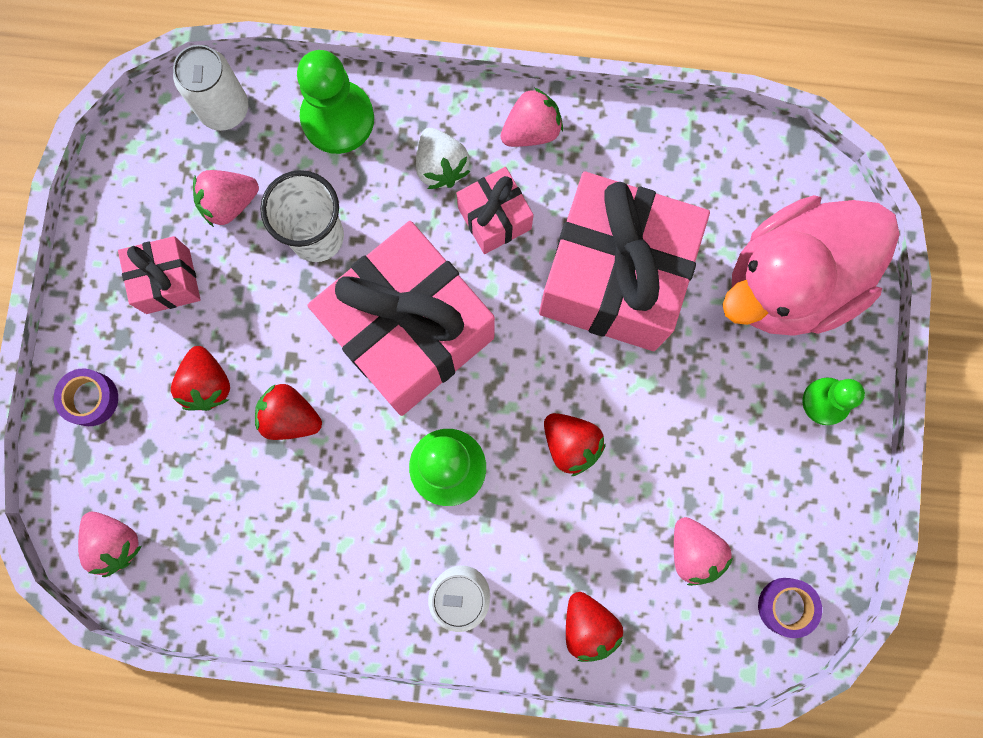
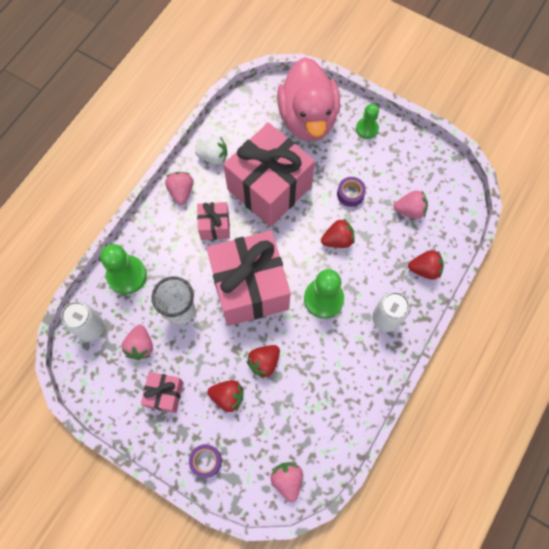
camera: 65 degrees left, 10 degrees down
(115, 543) = (287, 480): pink strawberry -> pink strawberry turned 90 degrees counterclockwise
(441, 166) = (177, 238): white strawberry -> white strawberry (214, 157)
(786, 606) = (449, 184): purple tape -> purple tape (350, 194)

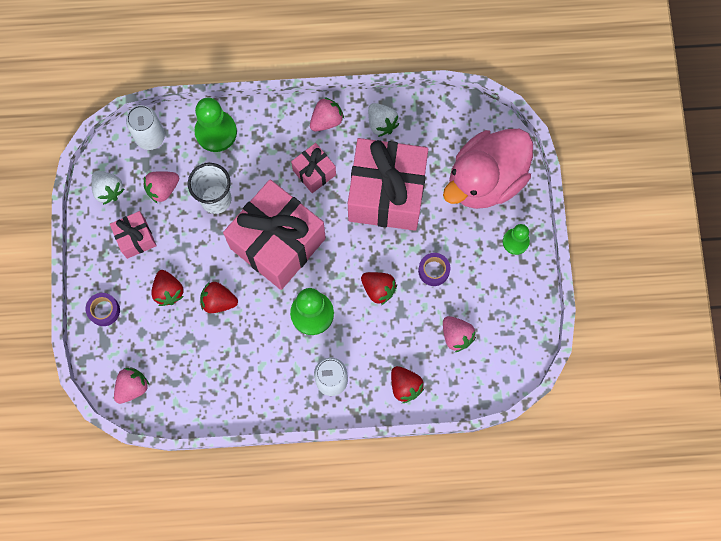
camera: 55 degrees right, 5 degrees up
(107, 390) = (108, 190): none -> white strawberry

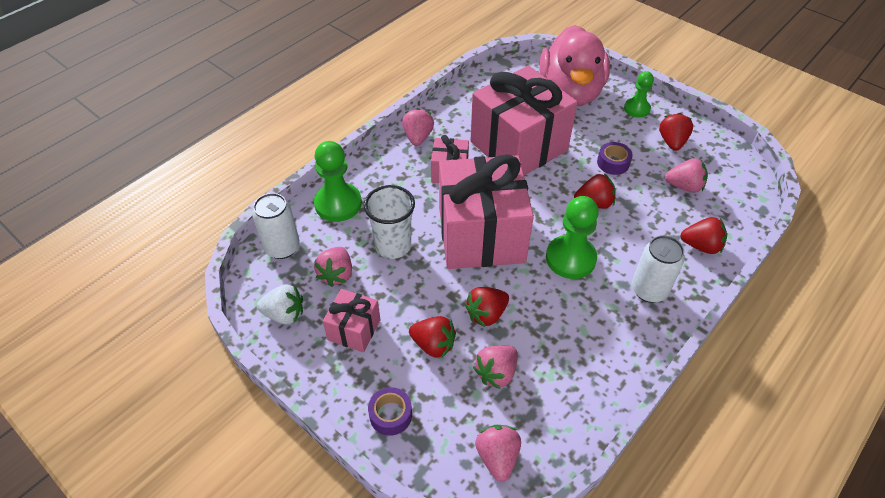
camera: 45 degrees left, 25 degrees down
(183, 342) = (496, 373): none -> pink strawberry
(381, 123) = (460, 112): white strawberry -> none
(500, 294) = (672, 142): none -> red strawberry

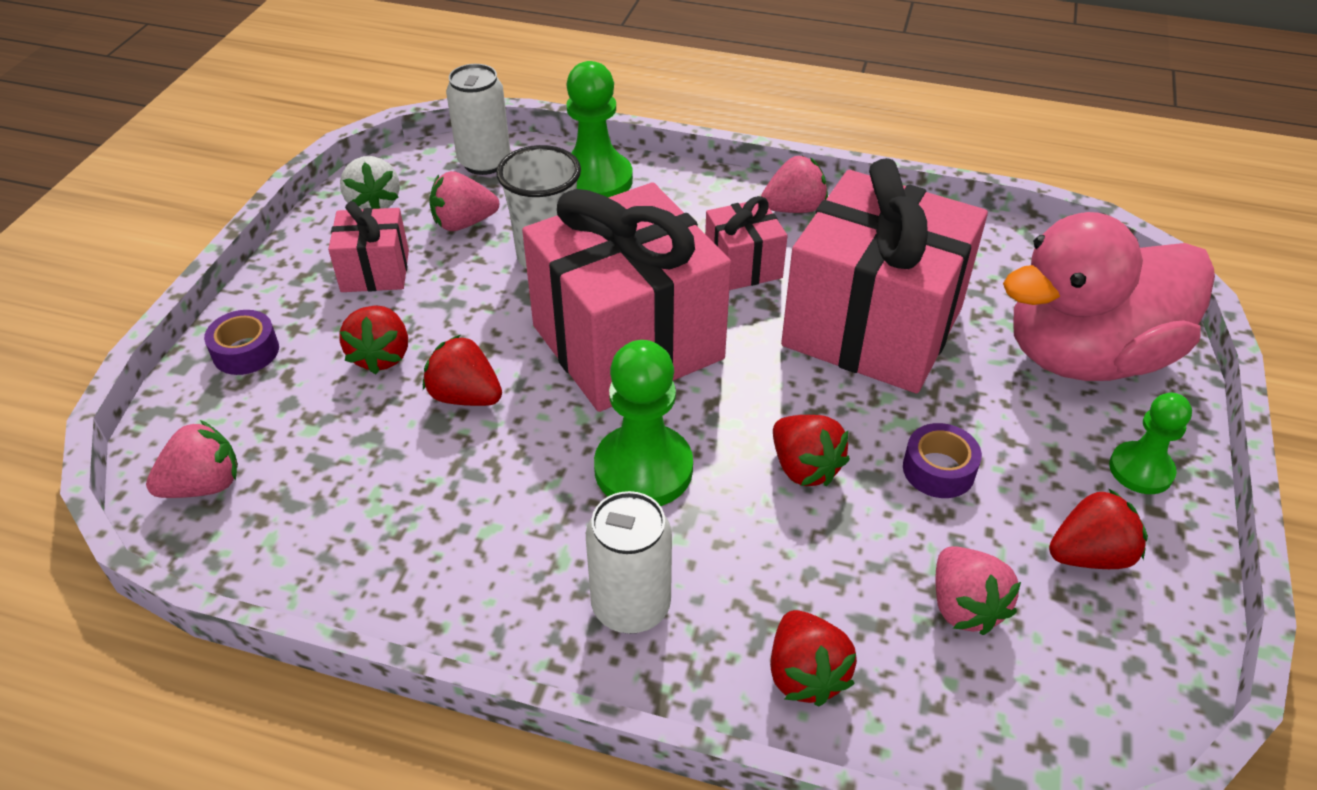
camera: 65 degrees right, 5 degrees down
(496, 373) = (356, 440): pink strawberry -> none

